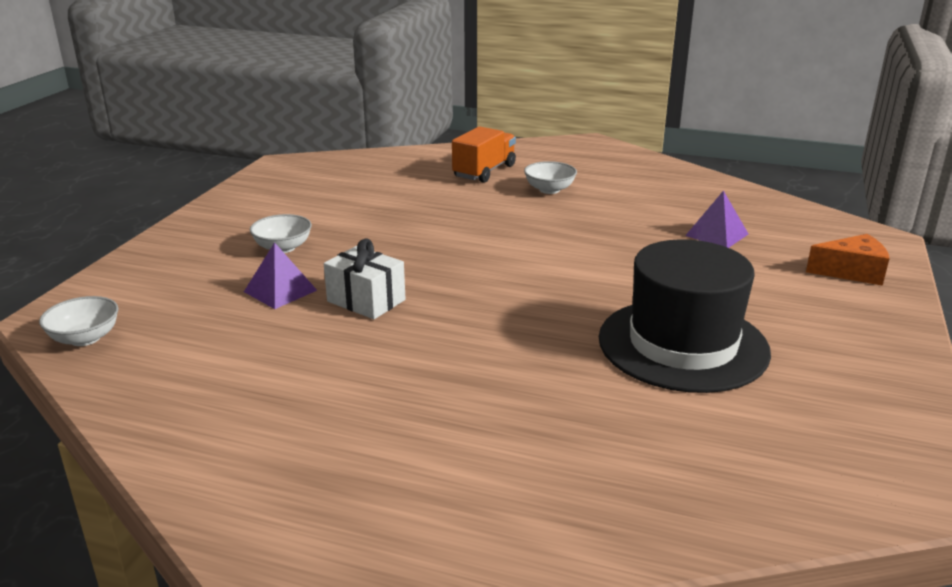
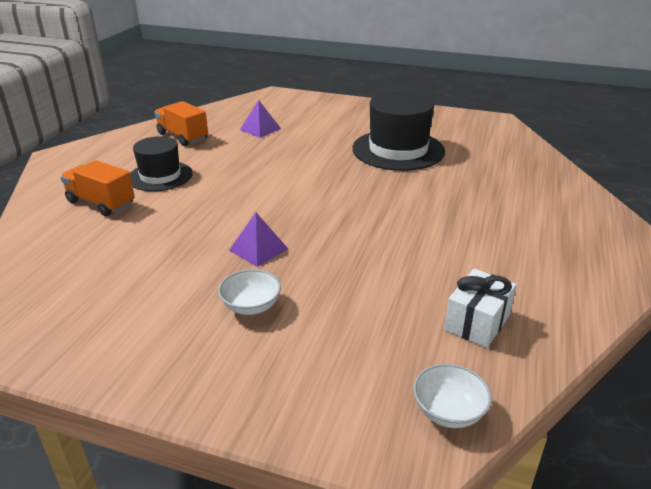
camera: 90 degrees left, 5 degrees up
(280, 291) = (341, 297): purple pyramid -> purple pyramid (258, 249)
(366, 301) = (356, 251): white gift -> white gift (477, 322)
(549, 190) = (160, 176): white bowl -> black hat
(665, 191) = (183, 137): none -> orange truck
(852, 272) = (314, 105): orange cheese -> none

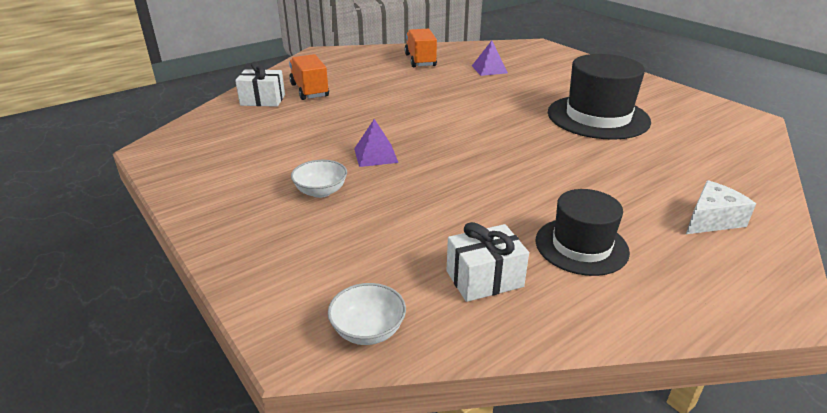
camera: 35 degrees right, 0 degrees up
(57, 231) = (263, 100): none -> white gift
(160, 176) = (370, 83): black hat -> black hat (581, 246)
(557, 209) = (711, 220): none -> white cheese

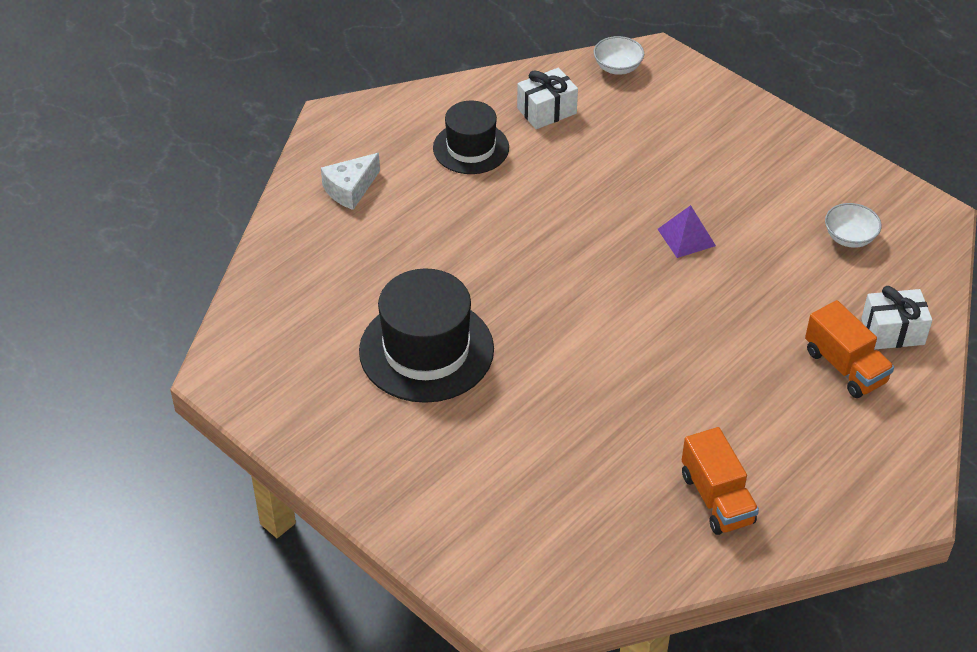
camera: 170 degrees right, 15 degrees up
(321, 191) = (716, 179): white bowl -> white bowl (849, 237)
(489, 69) = (589, 479): purple pyramid -> none

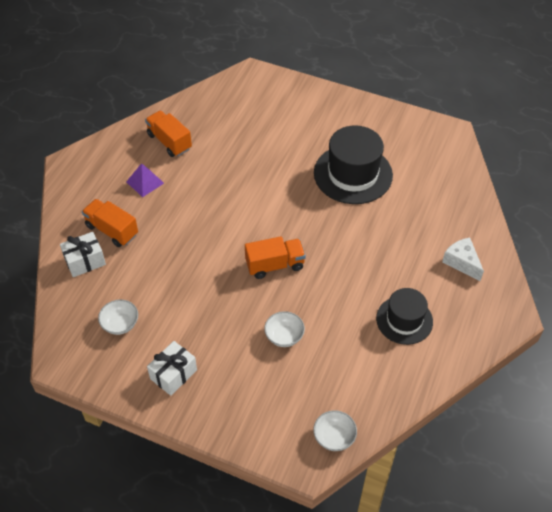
camera: 160 degrees right, 5 degrees up
(350, 189) = (462, 262): white cheese -> white cheese turned 60 degrees counterclockwise
(546, 111) = (368, 372): white gift -> white gift (173, 374)
(610, 253) = (275, 265): none -> orange truck
(633, 170) = (284, 336): none -> white bowl
(686, 237) = (230, 291): purple pyramid -> purple pyramid (145, 182)

